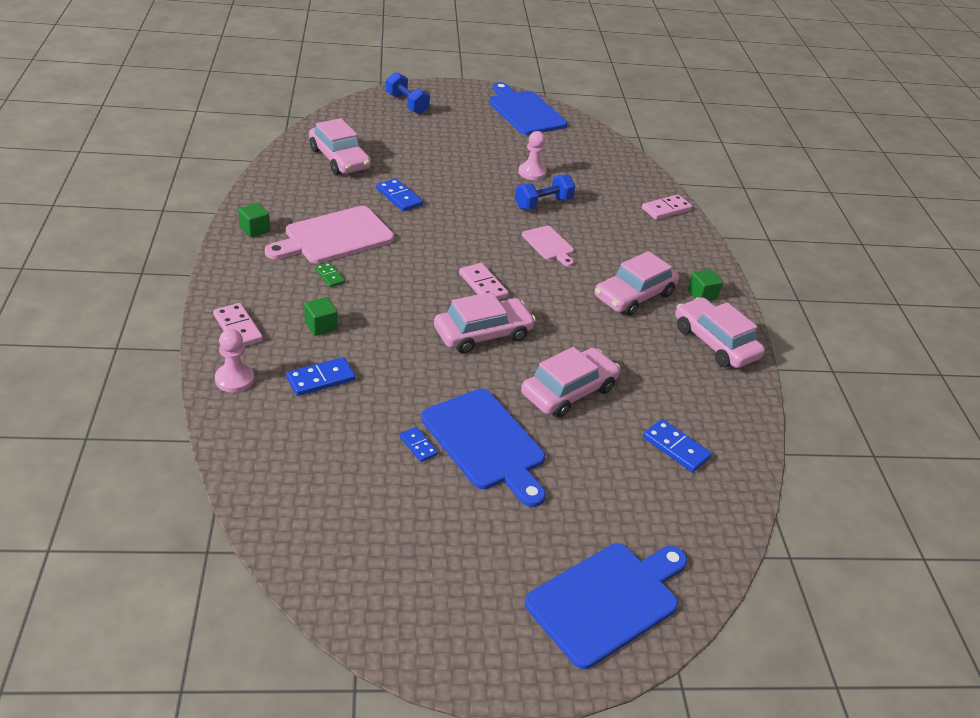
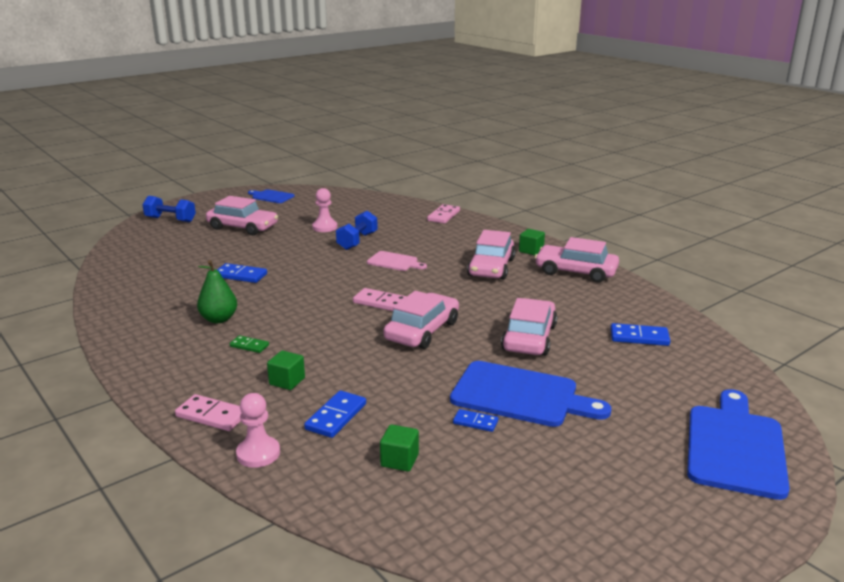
camera: 30 degrees left, 15 degrees down
(254, 229) = (137, 342): green cube -> green cube (399, 460)
(334, 237) = (219, 319): pink cutting board -> green pear
(339, 159) = (156, 270): pink car -> pink car (243, 227)
(525, 111) = (271, 196): blue cutting board -> blue cutting board, size x0.54

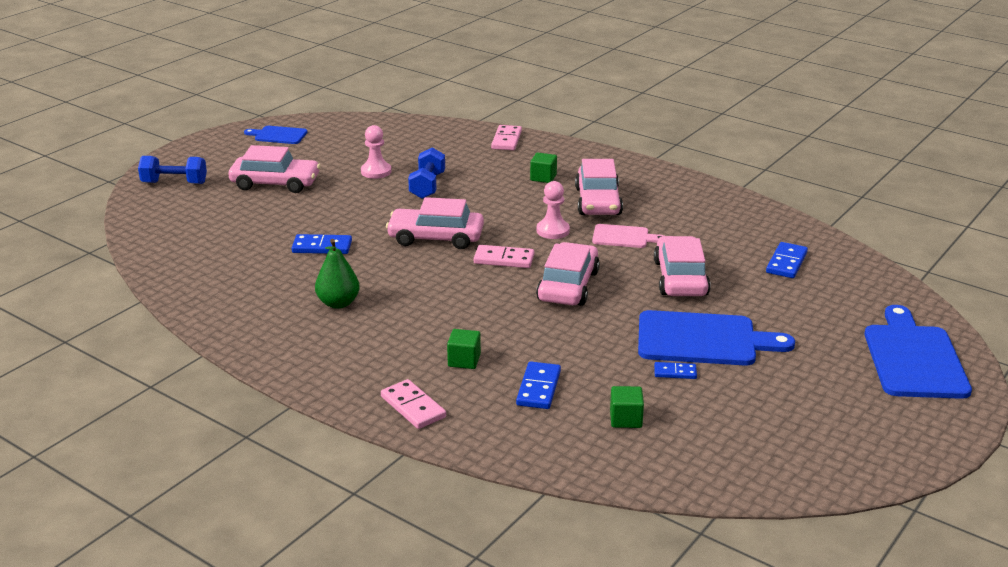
camera: 15 degrees left, 5 degrees up
(212, 416) = (413, 407): pink domino -> pink domino turned 45 degrees clockwise
(249, 346) = (395, 328): green domino -> none
(258, 453) = (487, 435): pink pawn -> pink pawn (553, 231)
(394, 262) = (487, 207): pink cutting board -> pink cutting board (623, 237)
(531, 251) = (629, 175): green cube -> green cube (543, 177)
(576, 272) = (690, 195): pink car -> pink car (436, 237)
(639, 337) = (786, 263): blue domino -> blue domino turned 60 degrees counterclockwise

